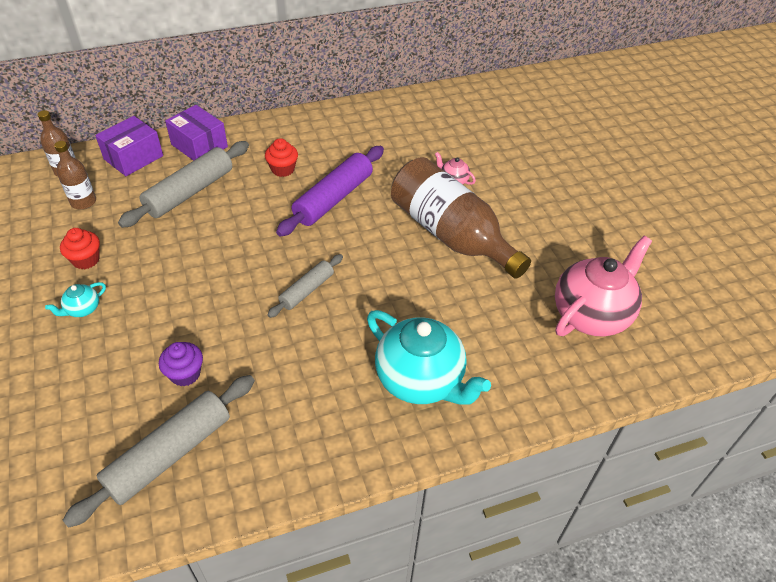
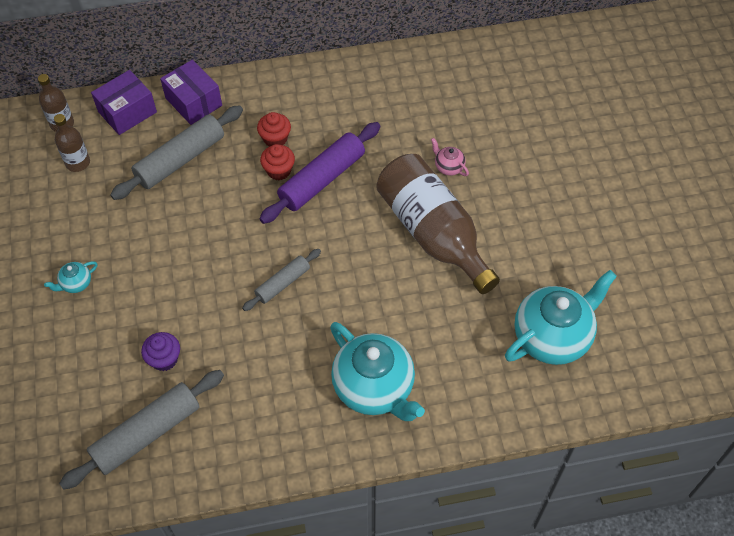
camera: 10 degrees right, 10 degrees up
(86, 260) = (79, 230): red cupcake -> red cupcake (279, 170)
(591, 314) = (552, 336): pink teapot -> turquoise teapot

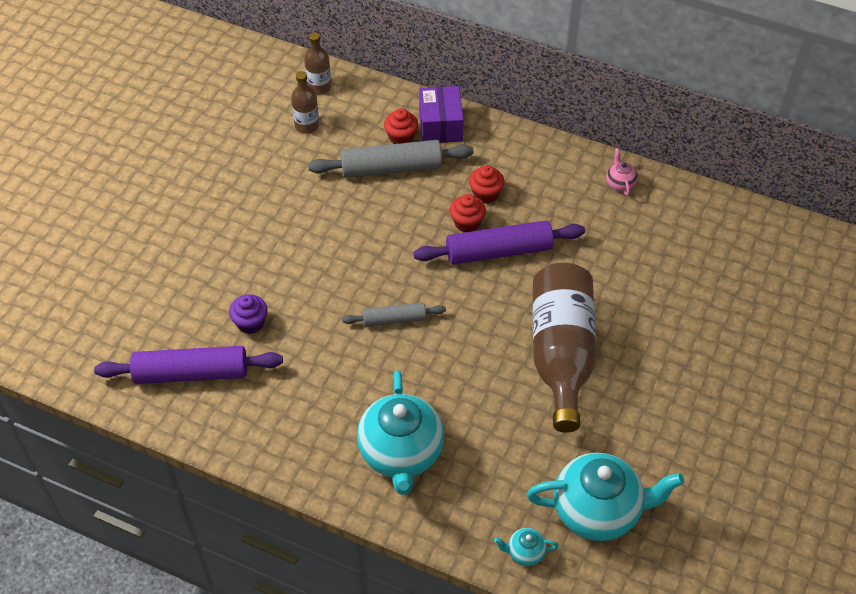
camera: 35 degrees right, 5 degrees down
(76, 284) = (230, 222): turquoise teapot -> turquoise teapot (525, 552)
(127, 112) = (379, 105): purple box -> none
(147, 434) = (191, 373): grey rolling pin -> purple rolling pin
(168, 129) = (401, 137): none -> red cupcake
(448, 167) = (624, 304): pink teapot -> pink teapot (620, 183)

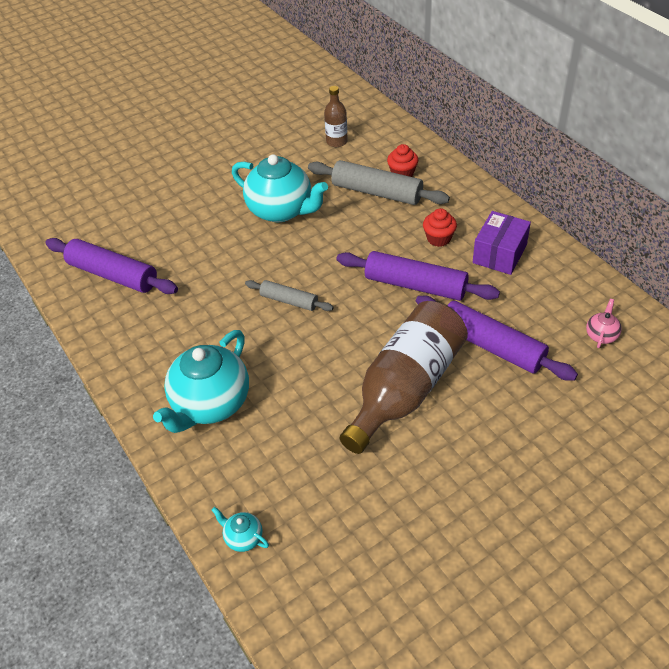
camera: 35 degrees right, 5 degrees down
(250, 323) = (182, 258): purple cupcake -> none
(319, 87) = (367, 119): brown bottle -> none
(440, 125) = (441, 176): purple box -> purple box (499, 254)
(467, 223) = (406, 254): red cupcake -> none
(598, 510) = (335, 537): turquoise teapot -> turquoise teapot (281, 210)
(604, 280) = (491, 346): none -> purple rolling pin
(620, 183) = (566, 274): pink teapot -> pink teapot (601, 335)

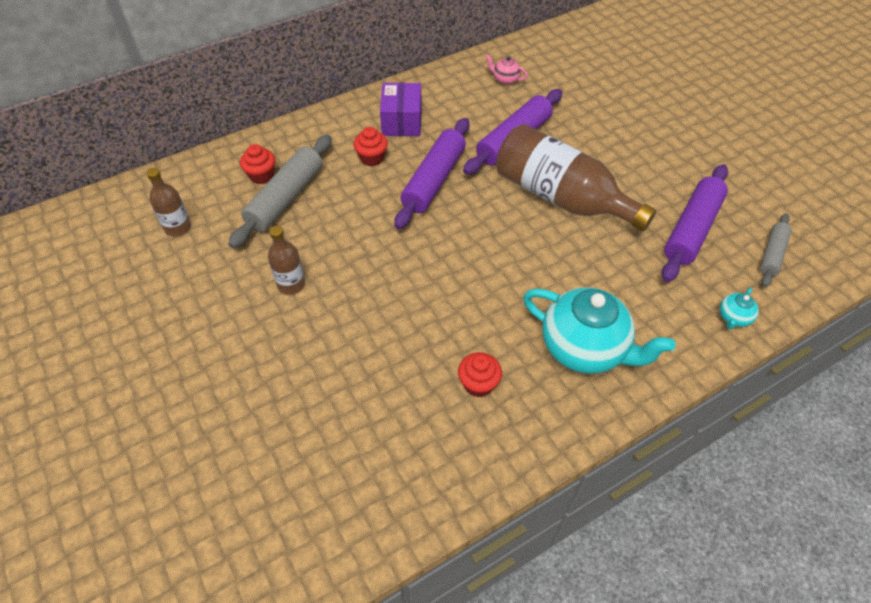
camera: 90 degrees left, 5 degrees up
(113, 275) = (370, 472): purple rolling pin -> purple rolling pin (692, 230)
(179, 330) = (478, 384): none -> red cupcake
(281, 210) = (291, 284): turquoise teapot -> brown bottle
(289, 301) = (443, 279): grey rolling pin -> grey rolling pin (772, 254)
(499, 254) = (402, 121): purple box -> purple box turned 60 degrees clockwise

